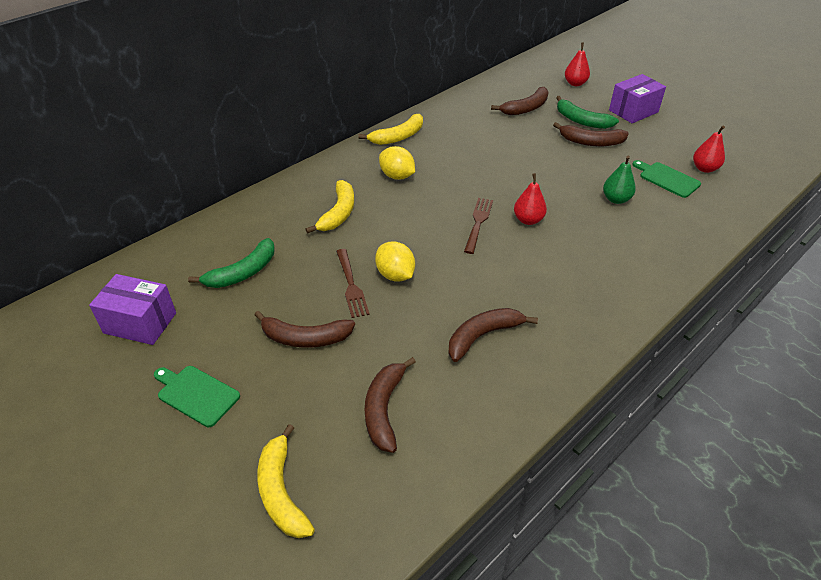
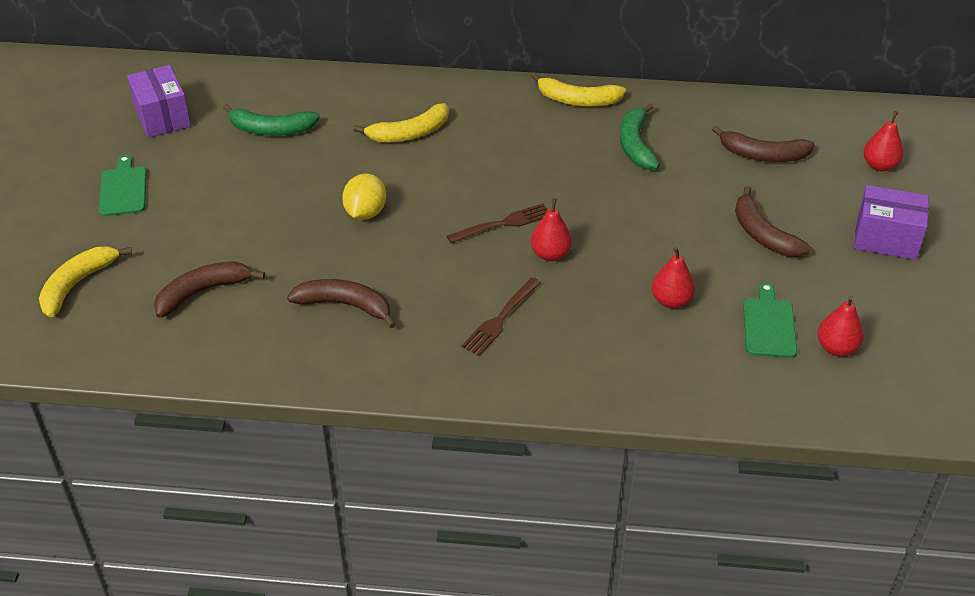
camera: 50 degrees right, 0 degrees up
(305, 338) = (234, 207): brown banana -> none
(351, 285) = (323, 195): brown fork -> brown fork (500, 318)
(397, 176) = (510, 135): yellow lemon -> none
(581, 121) = (799, 207): green banana -> green banana (635, 145)
(616, 199) = (671, 301): green pear -> red pear

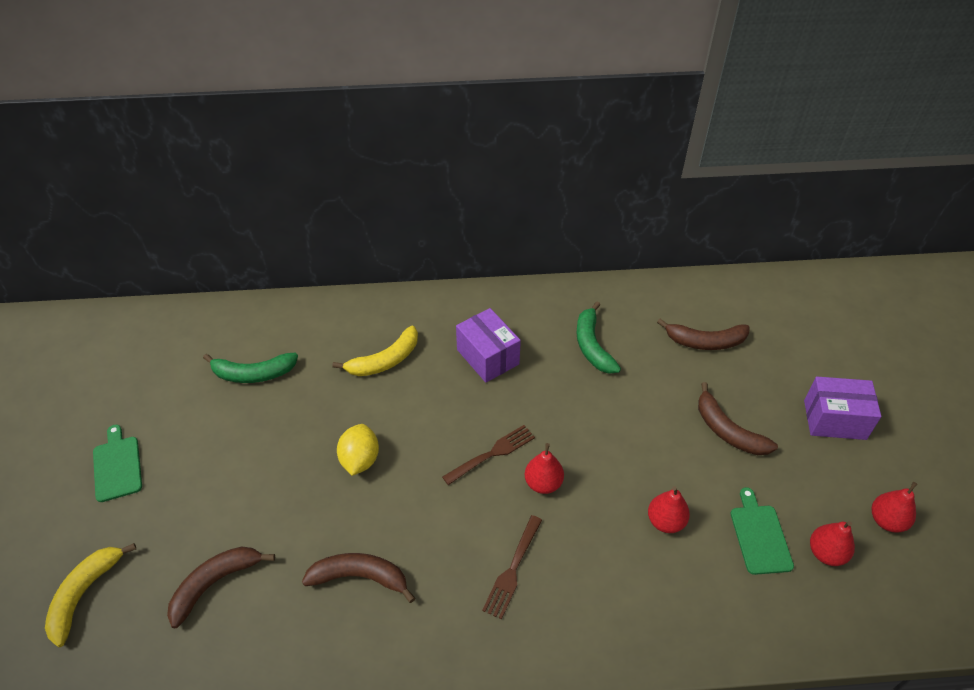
camera: 10 degrees left, 5 degrees up
(162, 117) = (145, 373): purple box -> purple box (487, 357)
(577, 100) = (530, 303): yellow banana -> none
(879, 165) = (807, 339): red pear -> red pear (887, 521)

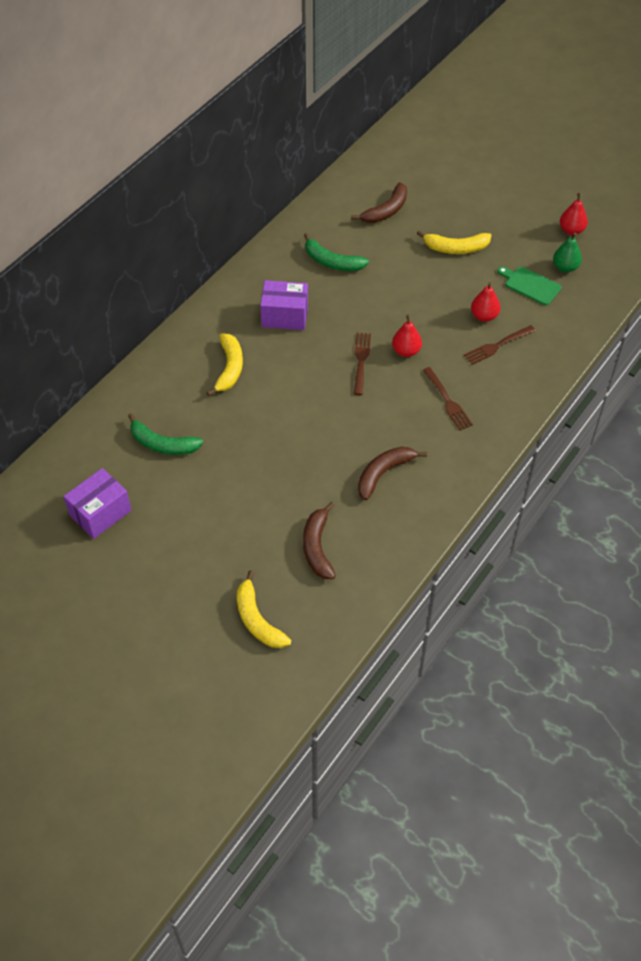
camera: 50 degrees left, 5 degrees up
(117, 466) = (165, 558): green cutting board -> none
(253, 374) = (162, 444): green banana -> green banana turned 75 degrees clockwise
(360, 460) = (298, 426): yellow lemon -> none
(639, 564) = (497, 345): none -> brown fork
(727, 430) = (455, 248): brown banana -> yellow banana
(826, 553) = (565, 267): red pear -> green pear
(834, 419) = (495, 200): purple box -> purple box (100, 513)

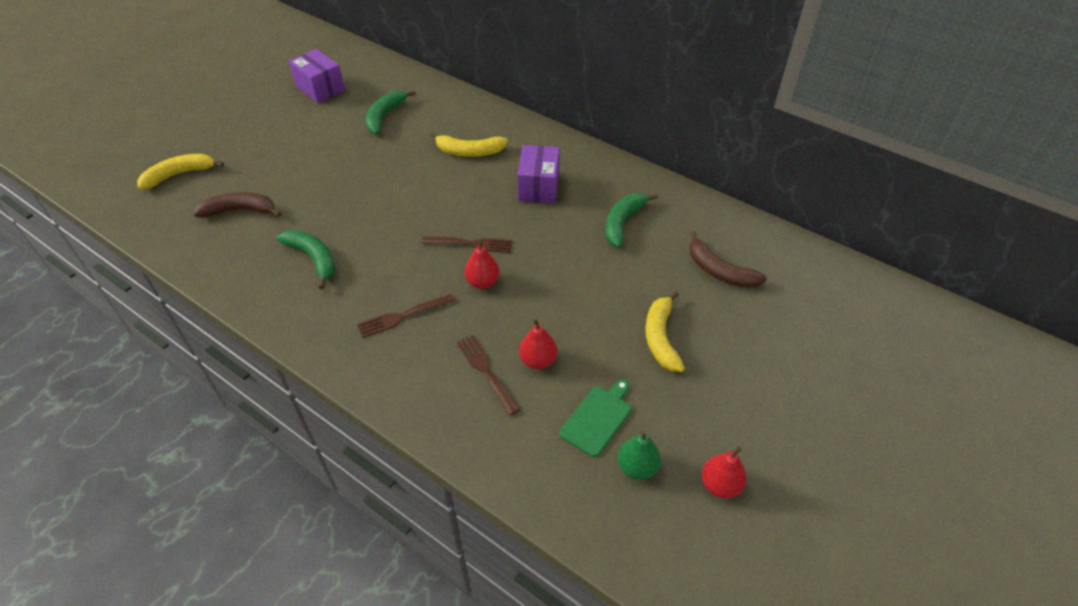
camera: 90 degrees right, 5 degrees down
(383, 473) = (313, 259): brown banana -> green banana

